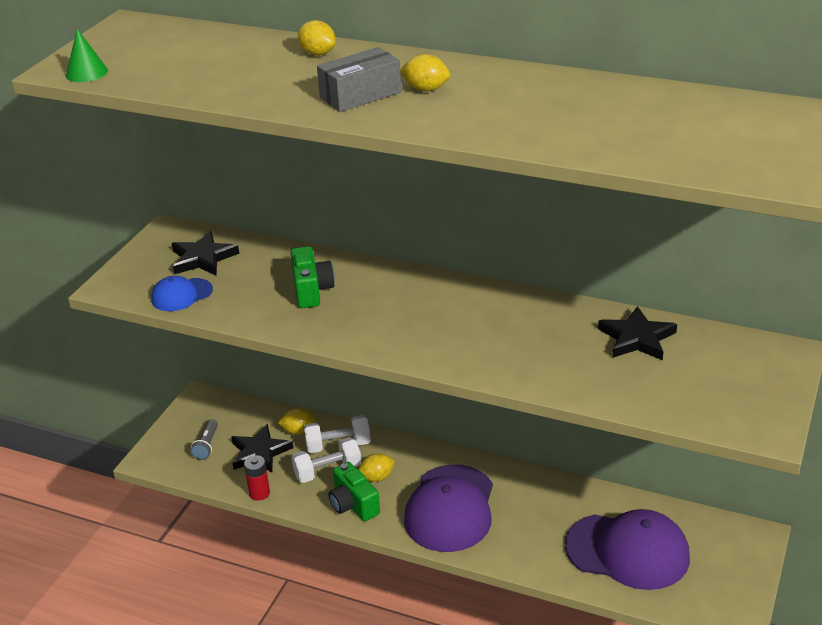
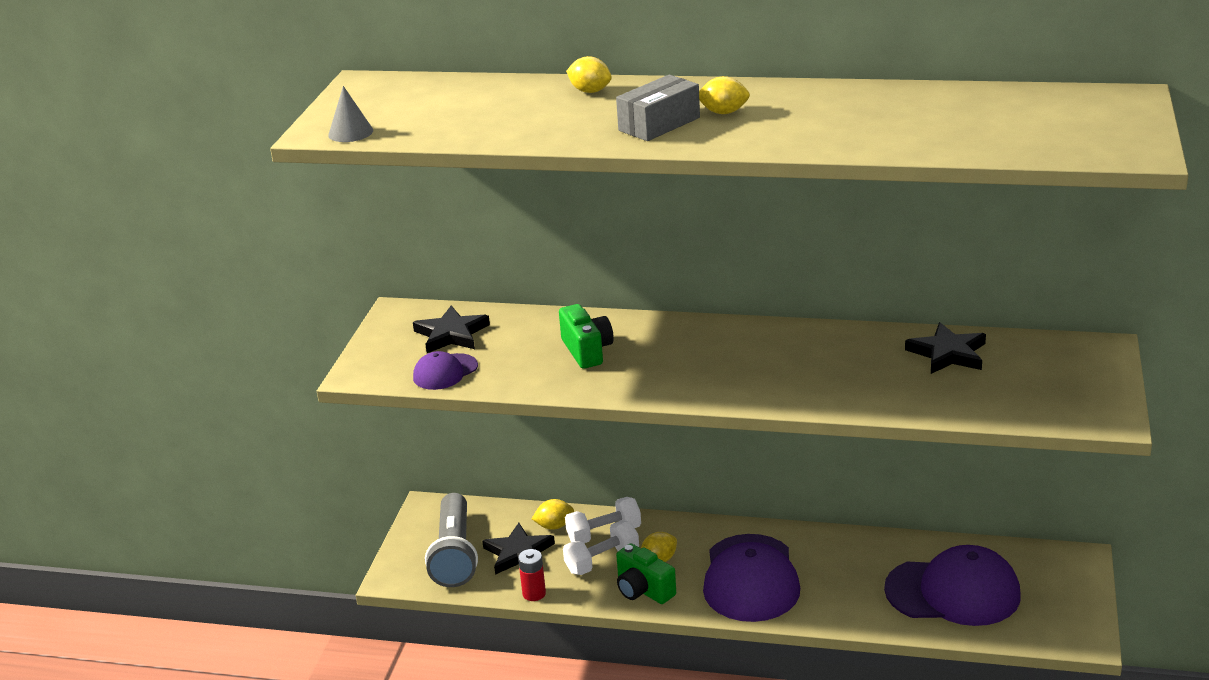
camera: 10 degrees left, 5 degrees down
(86, 73) = (350, 132): green cone -> grey cone
(181, 295) = (445, 372): blue cap -> purple cap
(207, 445) = (455, 554): grey flashlight -> grey flashlight, size x2.15

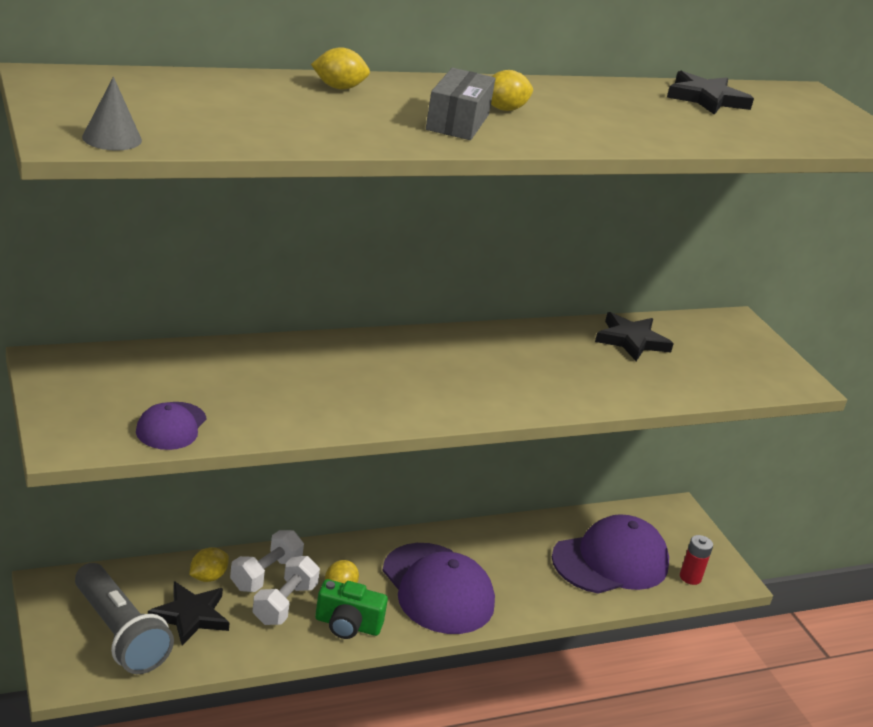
camera: 40 degrees left, 0 degrees up
(451, 334) = (139, 381): black star -> black star (706, 98)
(534, 593) = (239, 657): red battery -> red battery (690, 577)
(587, 351) = (307, 380): green camera -> none

